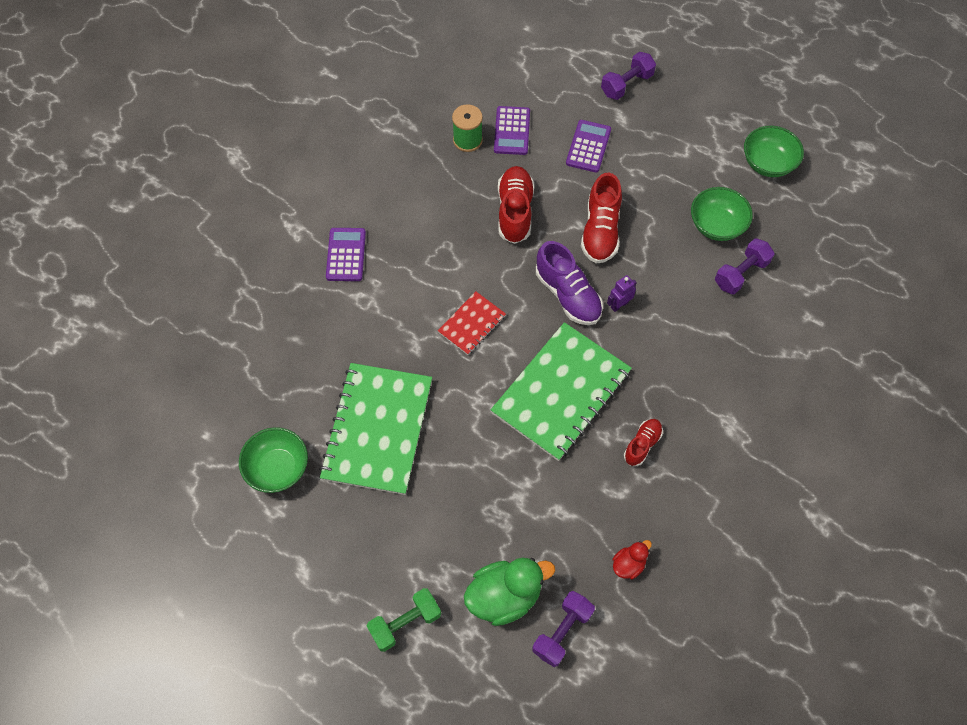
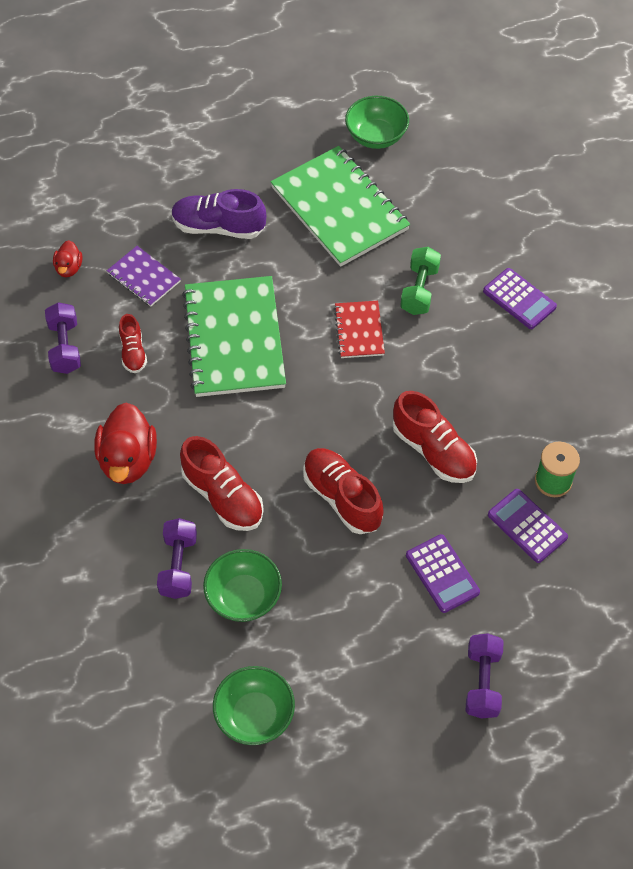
camera: 135 degrees right, 5 degrees down
(405, 623) = (188, 126): green dumbbell -> green dumbbell (419, 290)
(504, 596) = (138, 186): green duck -> none
(562, 631) = (78, 197): purple dumbbell -> purple dumbbell (65, 347)
(568, 295) = (309, 417): purple shoe -> purple shoe (218, 227)
(579, 502) = (144, 277): none -> purple notebook
(619, 305) = (258, 445): purple robot -> none
(674, 292) = (223, 496): none -> red shoe
(715, 367) = (128, 460): none -> red duck

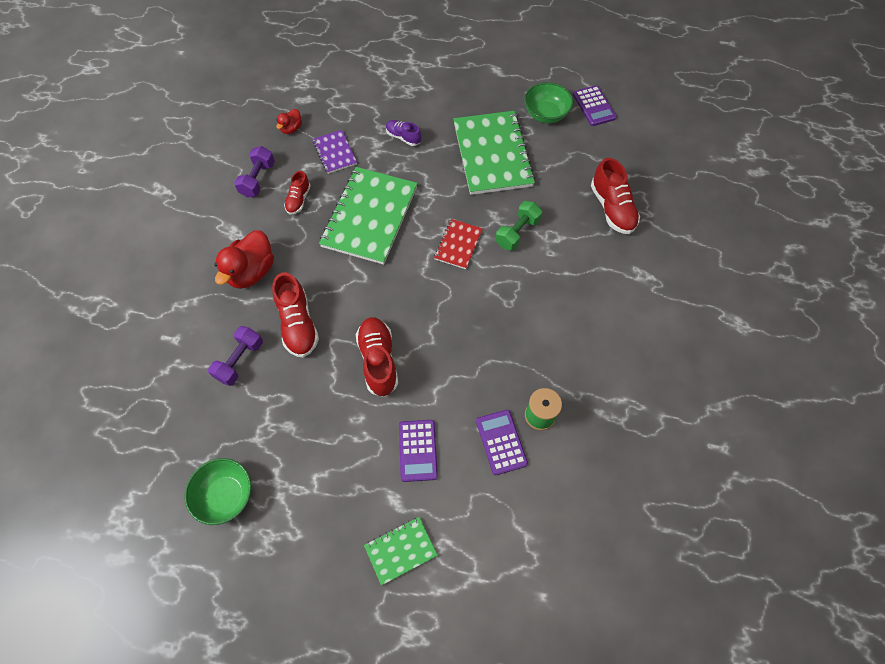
camera: 25 degrees right, 5 degrees up
(218, 227) = (403, 137): purple shoe -> purple shoe, size x0.58
(244, 596) = (270, 403): green bowl -> none
(433, 450) = (463, 354): red shoe -> red shoe (612, 208)
(482, 682) = (400, 550): purple dumbbell -> green notebook
(519, 299) = (587, 267): purple calculator -> purple calculator (594, 106)

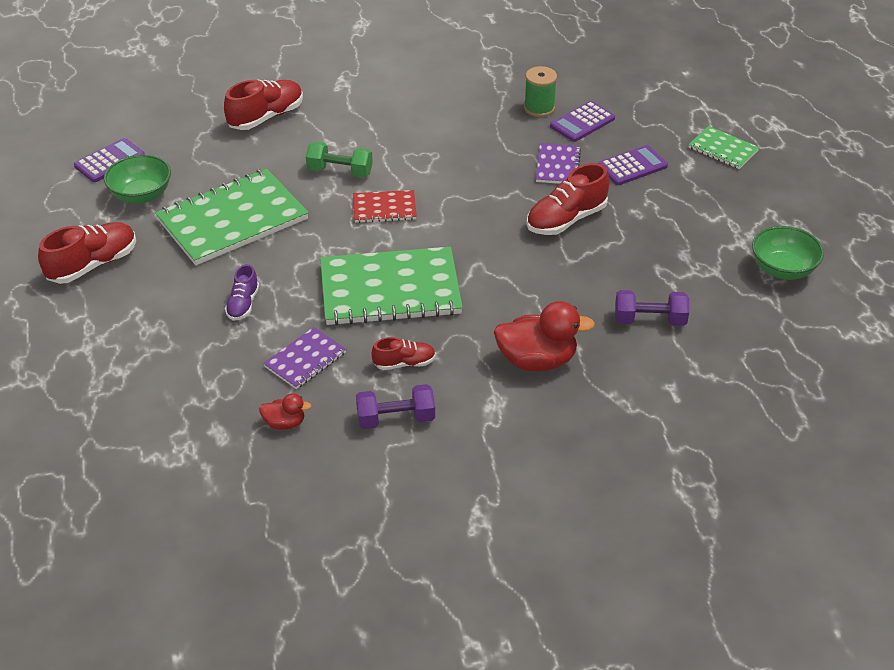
camera: 115 degrees left, 20 degrees down
(298, 324) = (572, 293): red shoe -> red shoe (93, 265)
(449, 389) = (558, 166): none -> purple notebook

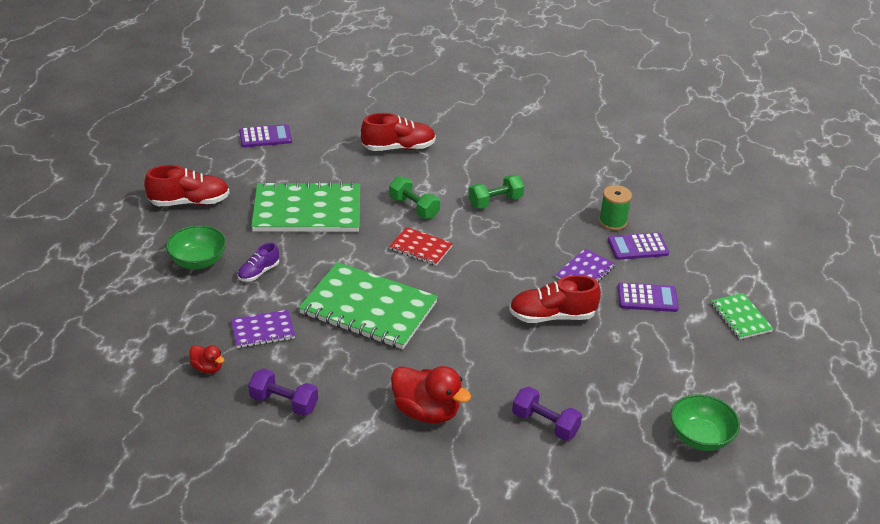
camera: 30 degrees right, 5 degrees down
(141, 195) = (264, 168): green bowl -> green bowl (198, 261)
(404, 363) = (328, 366): red shoe -> none
(413, 133) = (495, 201): none -> green dumbbell

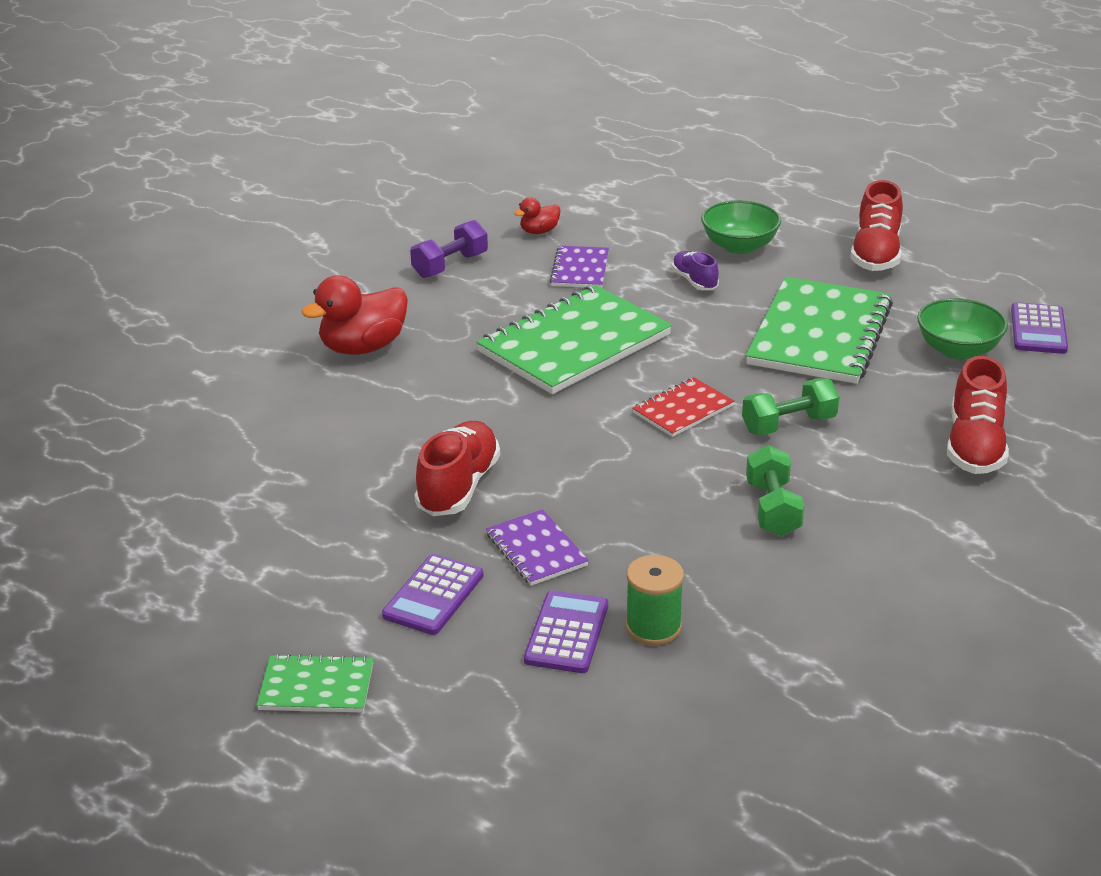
camera: 115 degrees right, 5 degrees down
(545, 424) = (271, 424): purple dumbbell -> none
(700, 437) = (136, 542): green bowl -> green bowl (958, 350)

